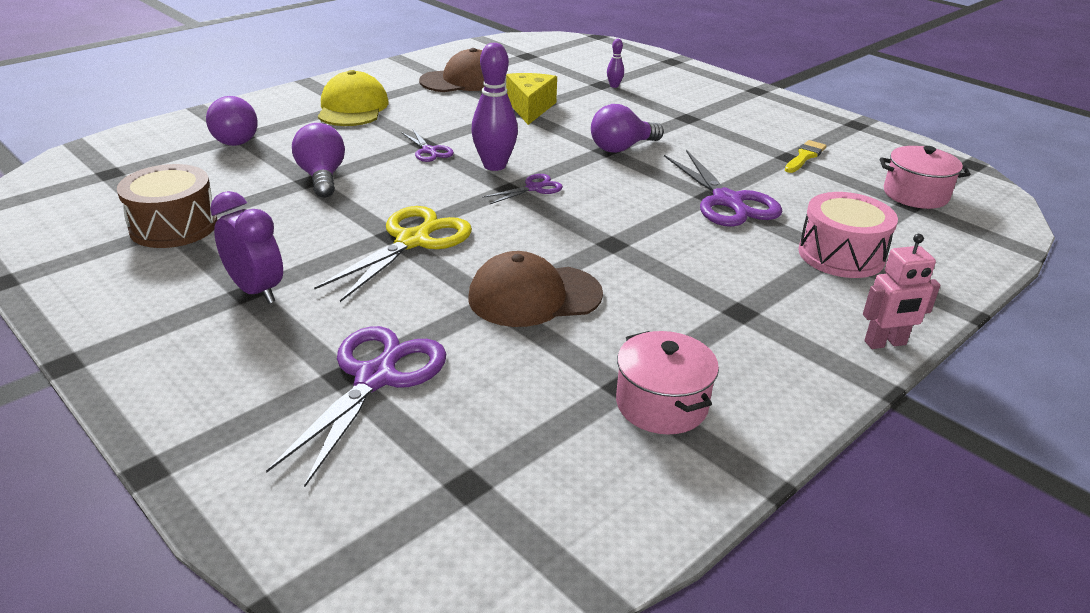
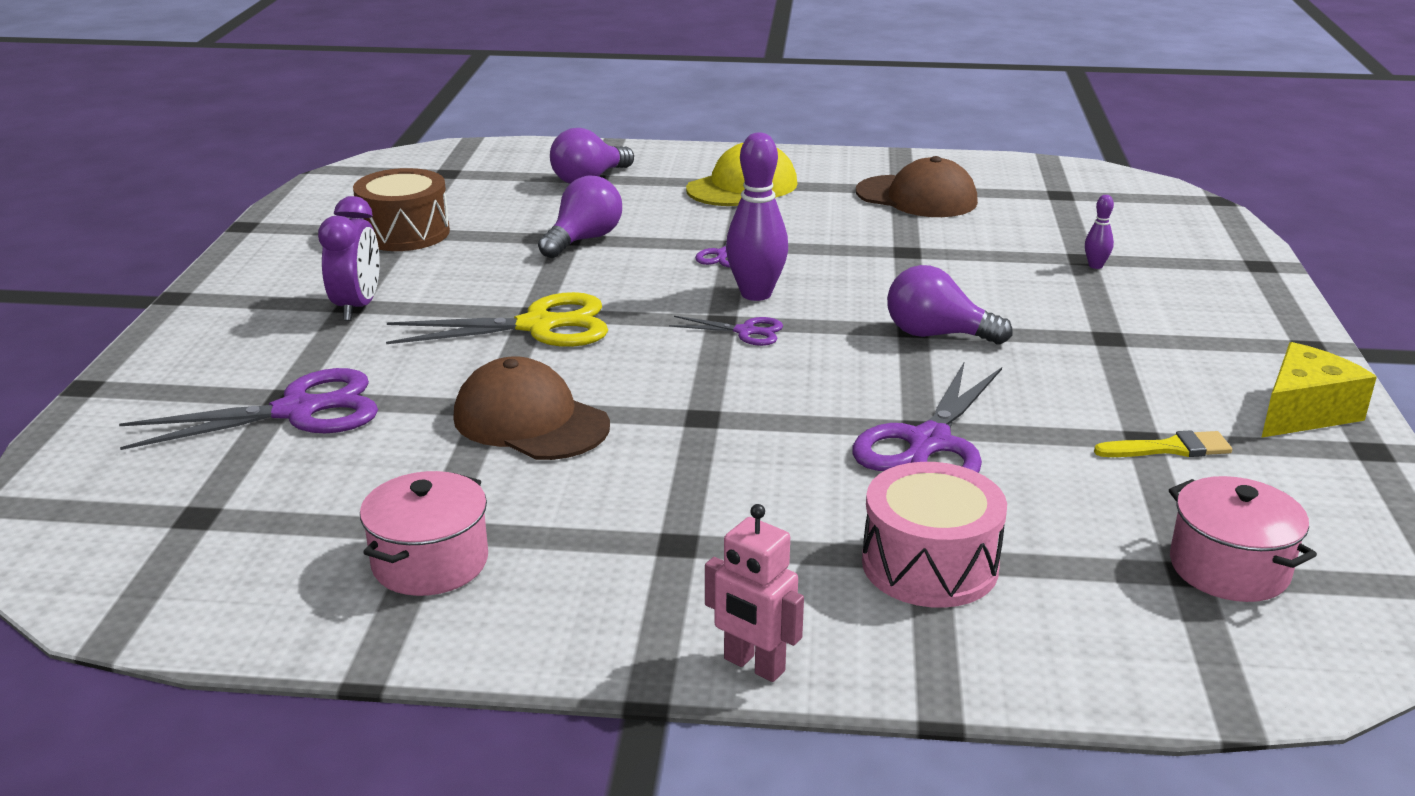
camera: 50 degrees right, 5 degrees down
(530, 108) = (928, 252): yellow cheese -> yellow cheese (1304, 412)

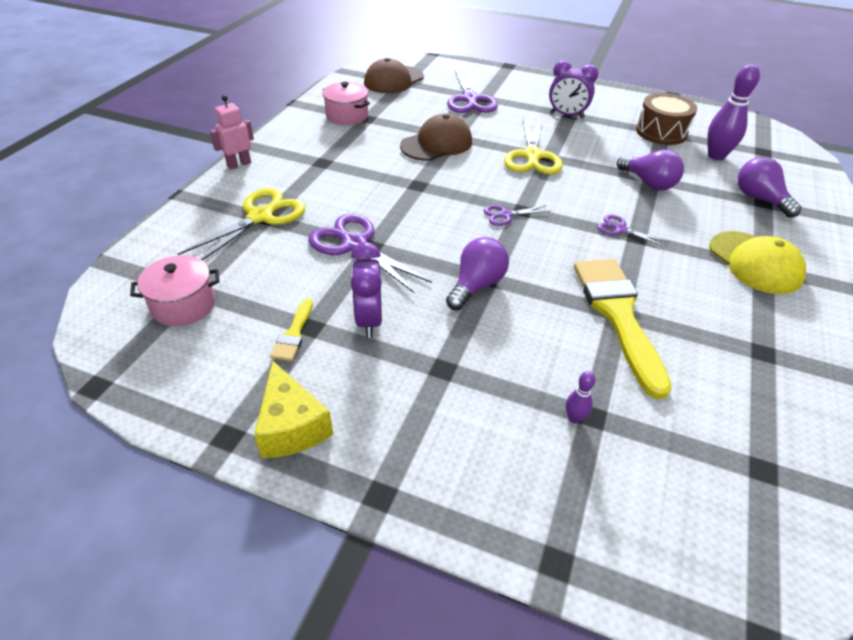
camera: 105 degrees right, 15 degrees up
(746, 332) = (505, 215): purple scissors -> purple scissors turned 45 degrees clockwise
(756, 294) = (556, 229): purple bowling pin -> purple bowling pin (716, 156)
(911, 251) = (618, 315): none -> yellow brush
(917, 197) = (741, 355): brown cap -> brown cap (393, 80)
(929, 565) = (261, 216): pink drum -> yellow scissors
(1082, 398) = (369, 320): none -> purple clock

